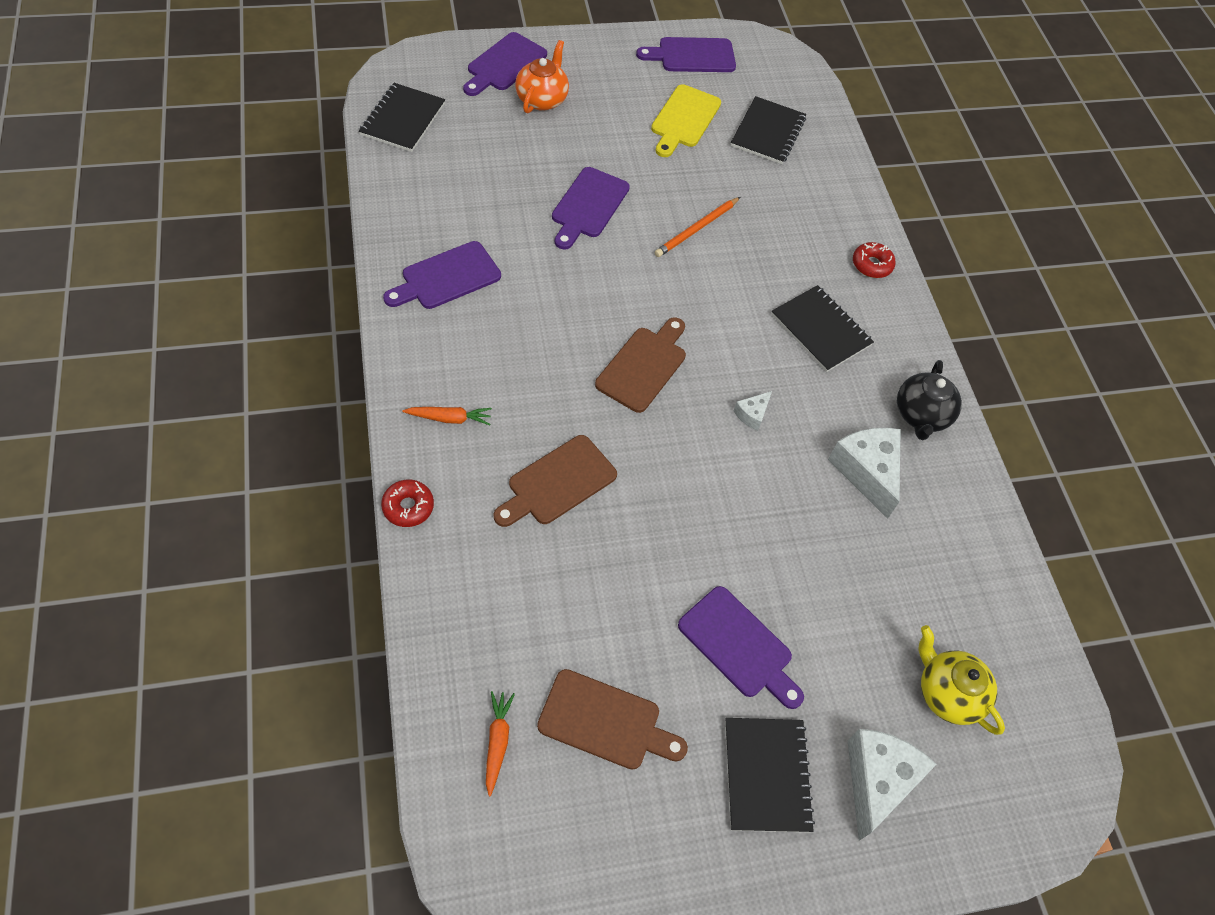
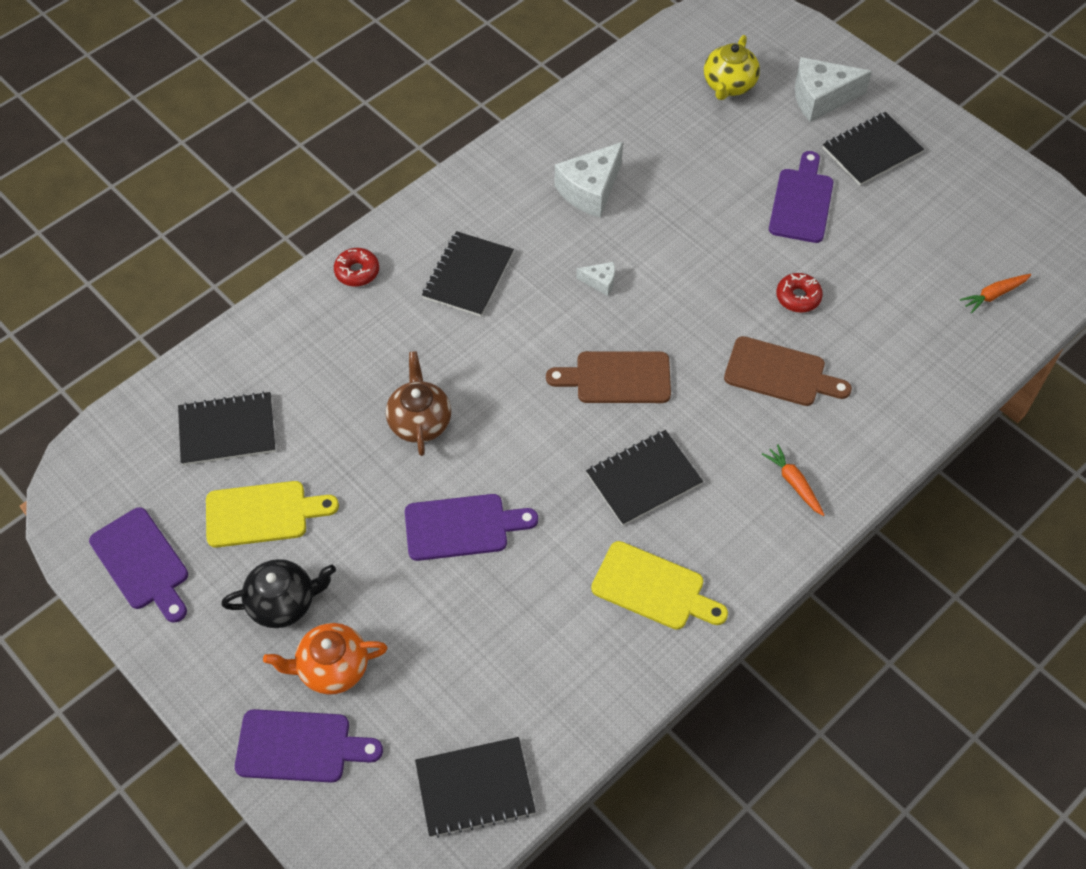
camera: 115 degrees left, 0 degrees up
(408, 507) = (893, 458): red donut -> red donut (798, 297)
(447, 277) = (653, 588): purple cutting board -> yellow cutting board
(538, 326) = (643, 479): none -> black notebook
(605, 721) = (923, 246): brown cutting board -> none
(696, 229) = (420, 421): orange pencil -> brown teapot
(921, 415) = (504, 178): black teapot -> black teapot (283, 603)

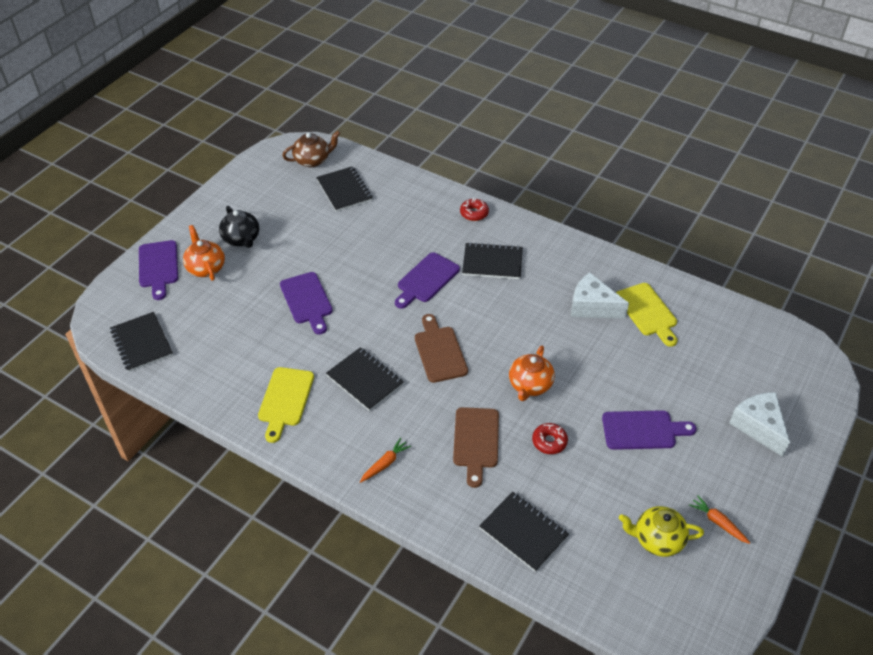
camera: 75 degrees right, 10 degrees down
(142, 563) = (254, 182): purple cutting board -> purple cutting board (426, 279)
(262, 514) = (295, 217): yellow cutting board -> yellow cutting board (647, 312)
(420, 421) = (375, 265): brown teapot -> brown teapot (312, 160)
(600, 282) = (515, 327): white cheese -> none
(704, 292) = (530, 385): none -> orange teapot
(728, 85) = (736, 366): yellow teapot -> yellow teapot (657, 539)
(871, 150) = (721, 469): black notebook -> black notebook (523, 532)
(994, 295) = (608, 577): orange carrot -> orange carrot (718, 522)

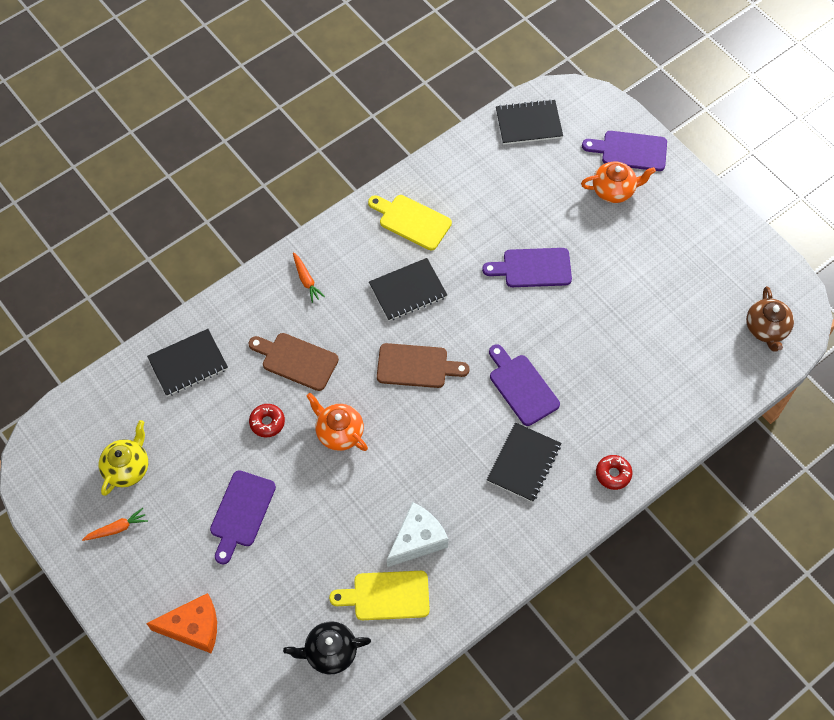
camera: 110 degrees right, 15 degrees up
(241, 239) = (647, 230): black teapot -> black teapot (330, 652)
(344, 190) = (699, 348): black notebook -> none
(758, 427) = (193, 627): white cheese -> orange cheese

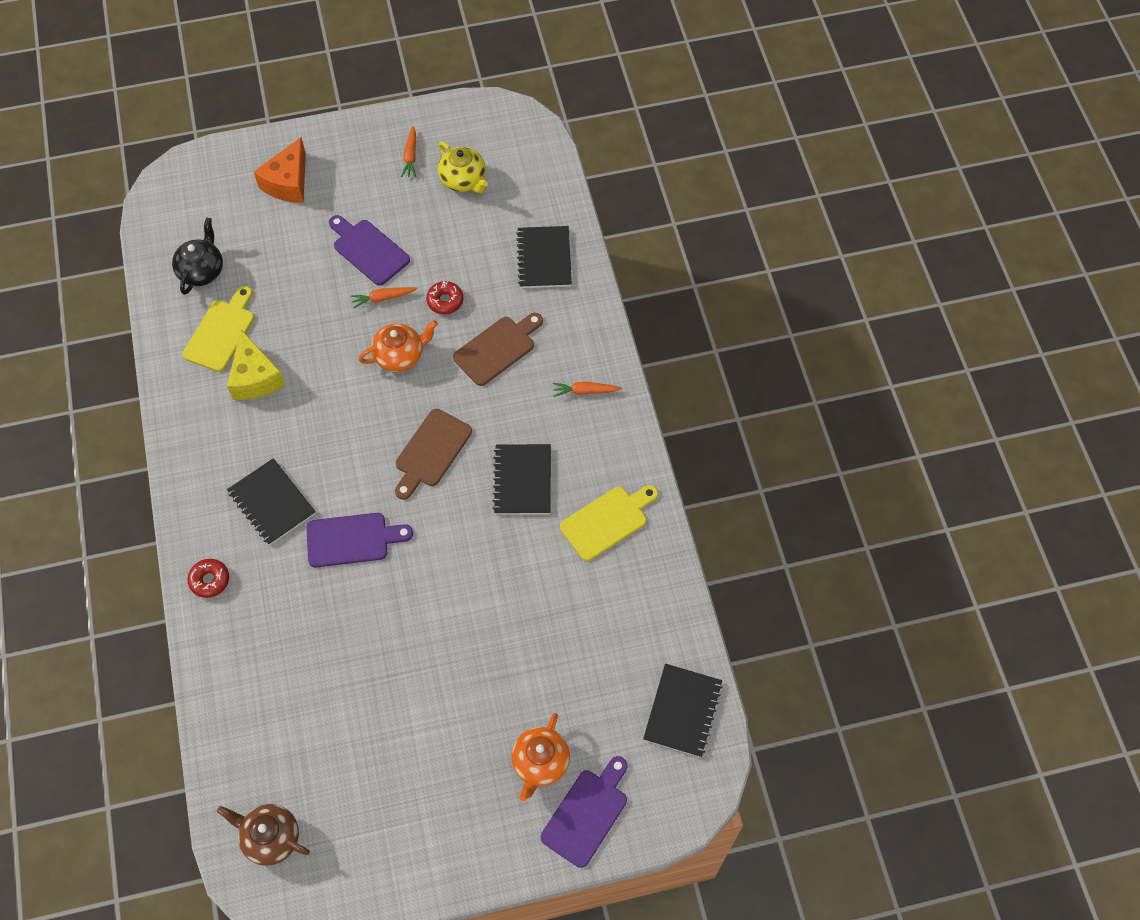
camera: 115 degrees right, 0 degrees up
(287, 475) = (383, 298): none -> orange carrot
(417, 540) = (255, 377): white cheese -> yellow cheese
(533, 268) = (484, 619): purple cutting board -> none

